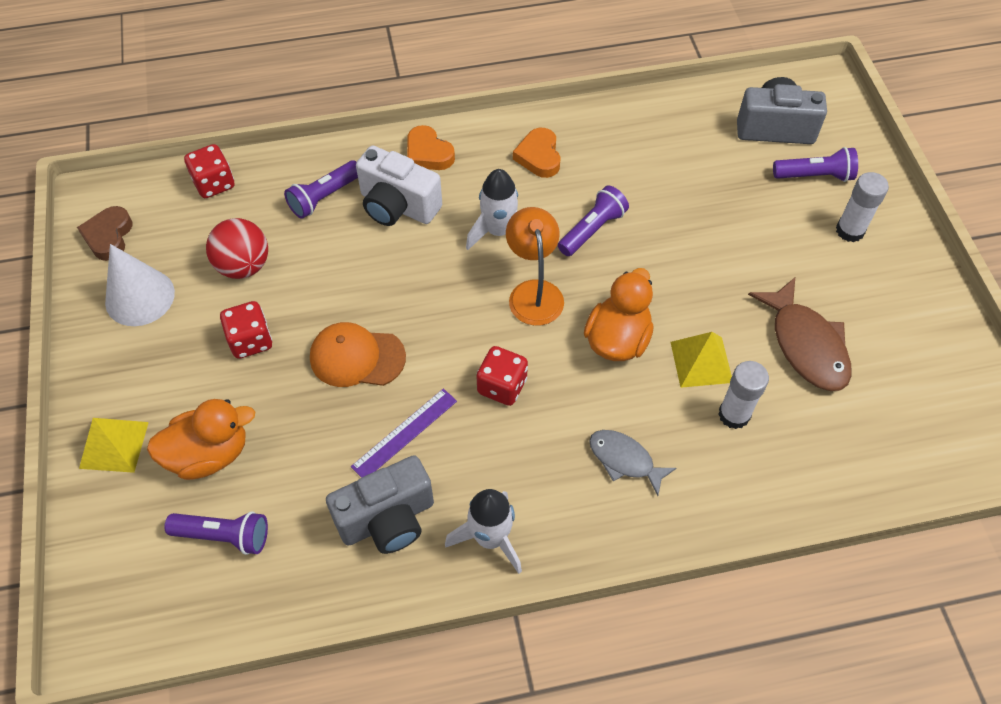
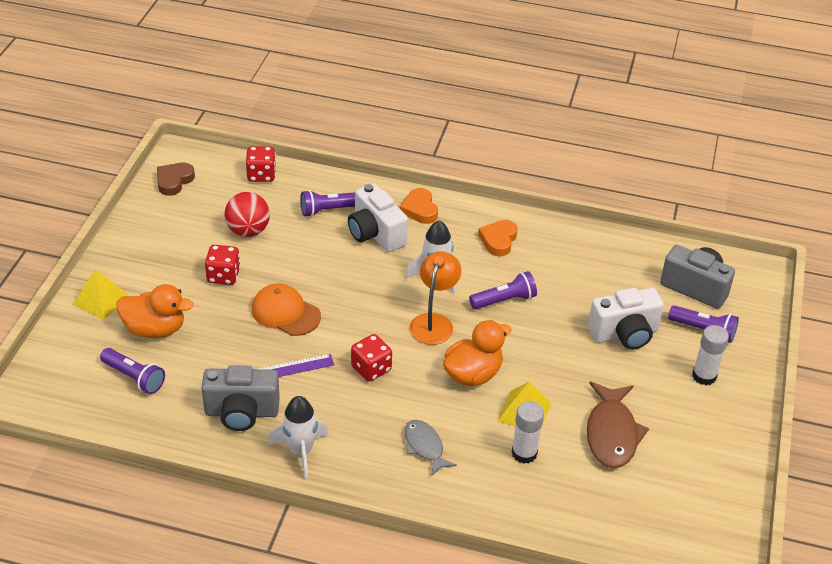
camera: 25 degrees right, 15 degrees down
(140, 297) = (170, 223): white cone -> none
(741, 215) = (624, 334): none -> white camera

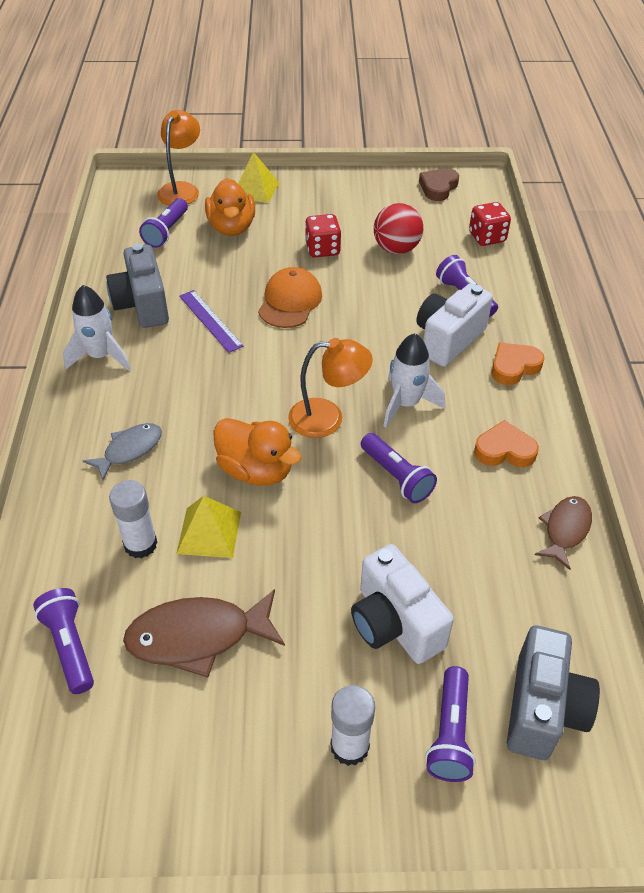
camera: 75 degrees right, 5 degrees up
(66, 354) = (181, 189): none -> orange lamp
(174, 181) = (438, 187): brown heart -> brown heart turned 75 degrees counterclockwise
(371, 369) = (233, 382): red dice -> none
(574, 235) = (565, 530): none -> brown fish
(603, 505) = (70, 646): none -> purple flashlight

